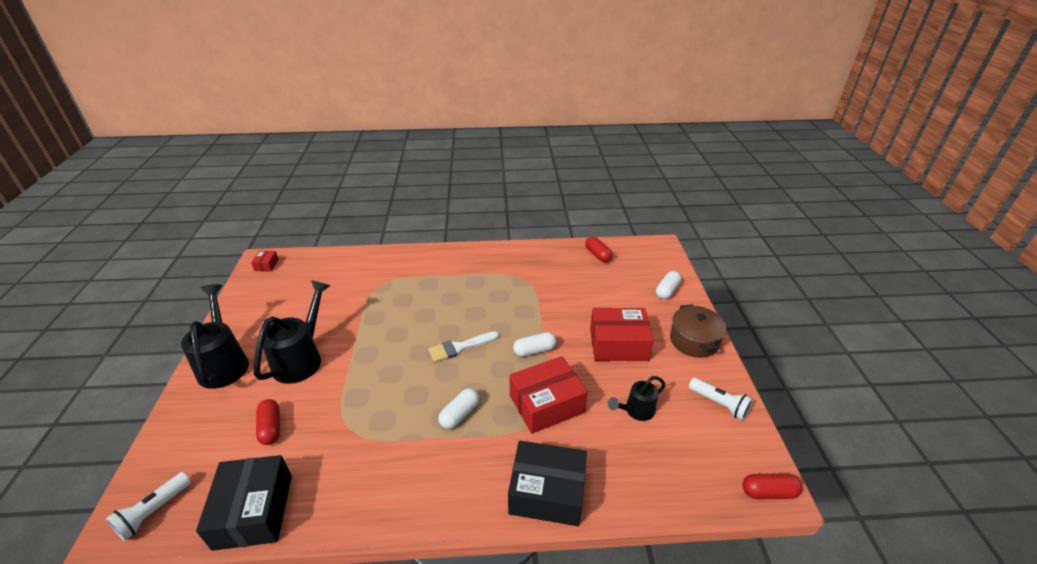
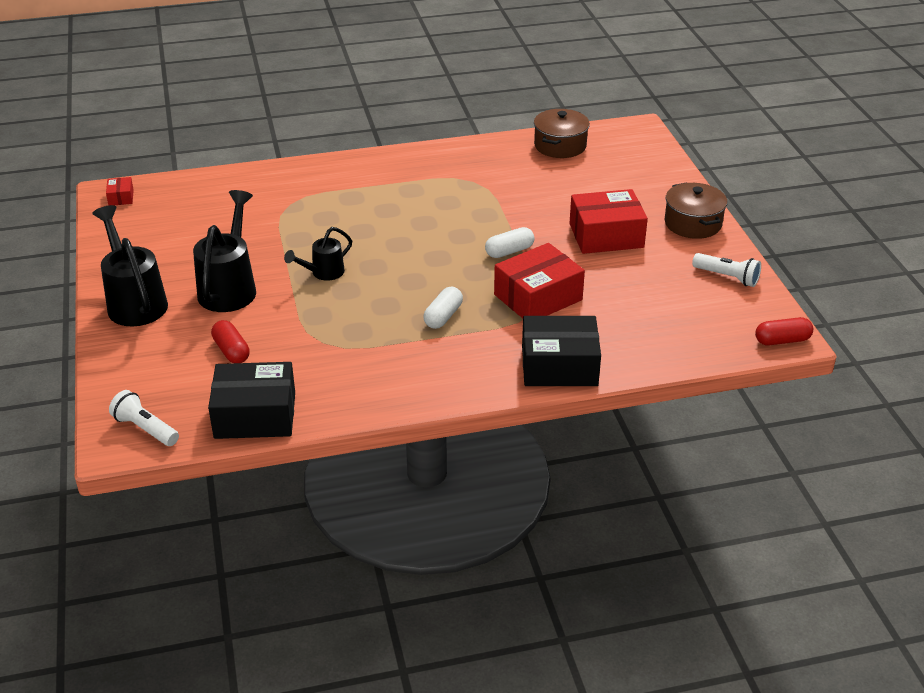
camera: 10 degrees left, 0 degrees up
(153, 512) = (145, 429): white flashlight -> white flashlight turned 105 degrees clockwise
(254, 511) = (255, 415): black box -> black box turned 75 degrees counterclockwise
(460, 347) = (419, 257): white brush -> none
(597, 255) = (560, 145): red capsule -> brown pot
(636, 411) = (638, 292): black watering can -> black watering can (323, 273)
(667, 291) = (654, 177): white capsule -> none

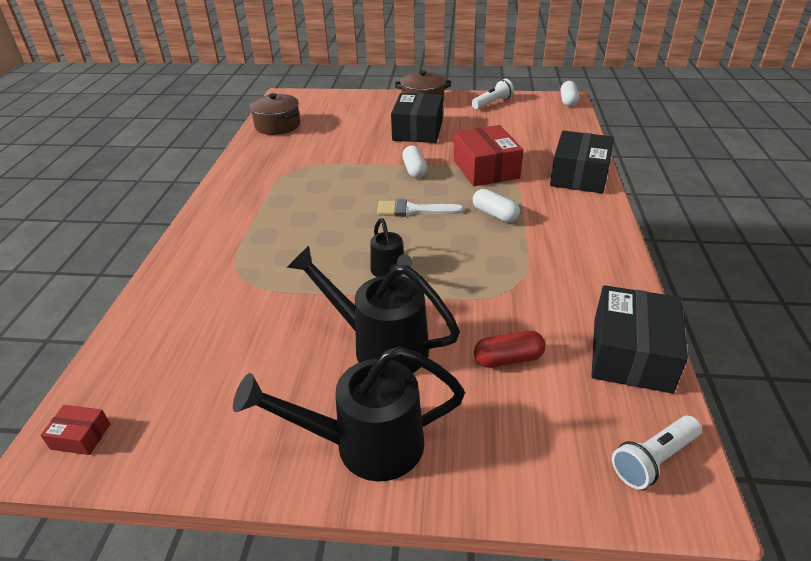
camera: 70 degrees left, 0 degrees up
(428, 266) = (413, 210): none -> white brush
(606, 235) = (418, 130): red box -> black box
(782, 340) = (568, 101): red capsule -> white capsule

